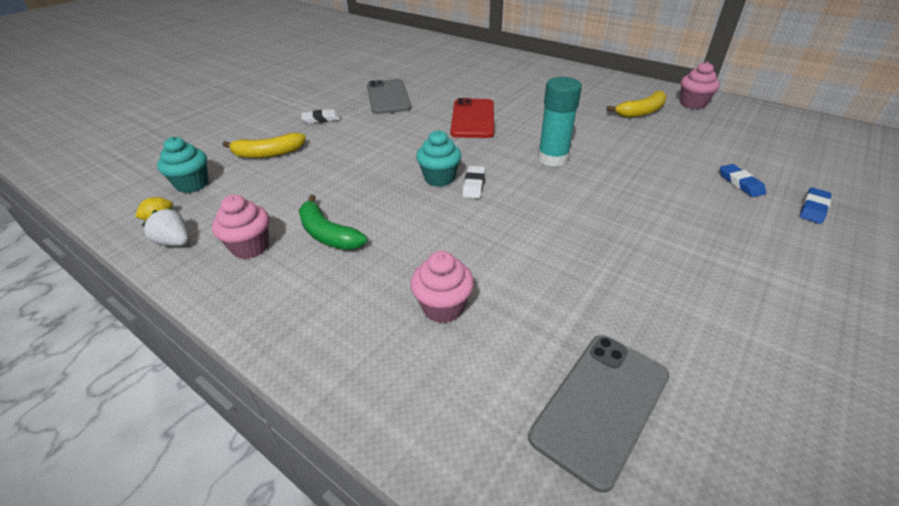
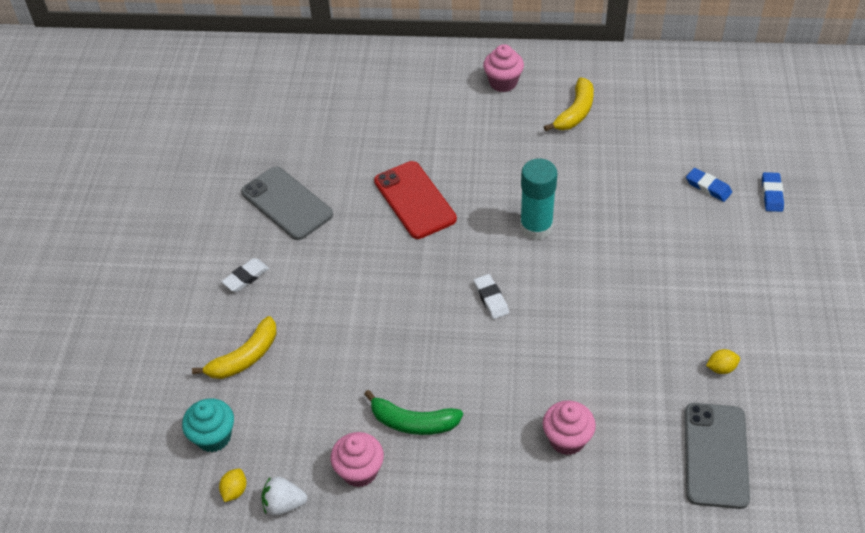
camera: 30 degrees left, 10 degrees up
(439, 178) = (453, 305): turquoise cupcake -> none
(666, 322) = (721, 368): none -> yellow lemon
(692, 104) = (616, 76): pink cupcake -> pink cupcake (503, 83)

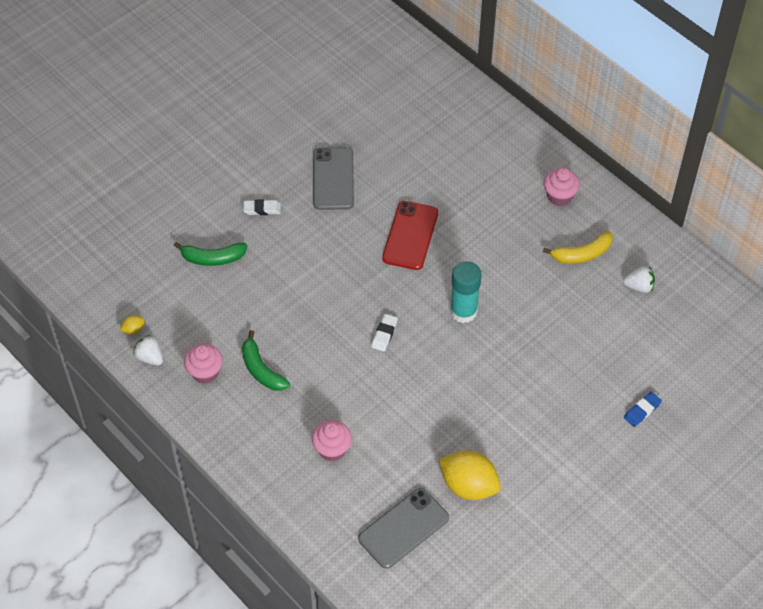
camera: 40 degrees right, 5 degrees up
(213, 437) = (152, 291): turquoise cupcake -> none
(244, 357) = (212, 258): yellow banana -> green banana
(649, 104) = (639, 286): none -> white strawberry
(708, 187) = (605, 372): blue eraser -> none
(721, 368) = (468, 486): yellow lemon -> yellow lemon, size x2.37

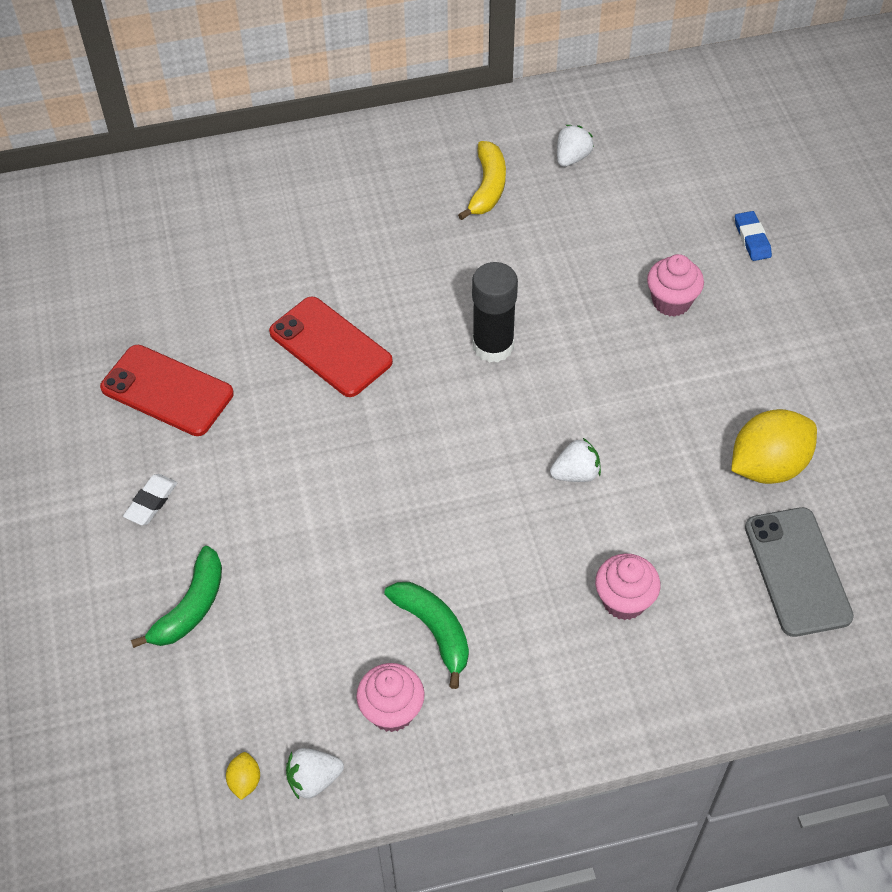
camera: 60 degrees left, 0 degrees up
(261, 369) = (434, 631): green banana -> green banana turned 120 degrees counterclockwise
(333, 179) = (167, 391): grey phone -> red phone
(384, 334) = (471, 450): white eraser -> none
(401, 391) = (576, 473): none -> white strawberry
(463, 311) = (493, 346): turquoise glue stick -> black glue stick
(559, 196) = (384, 168): pink cupcake -> pink cupcake (671, 302)

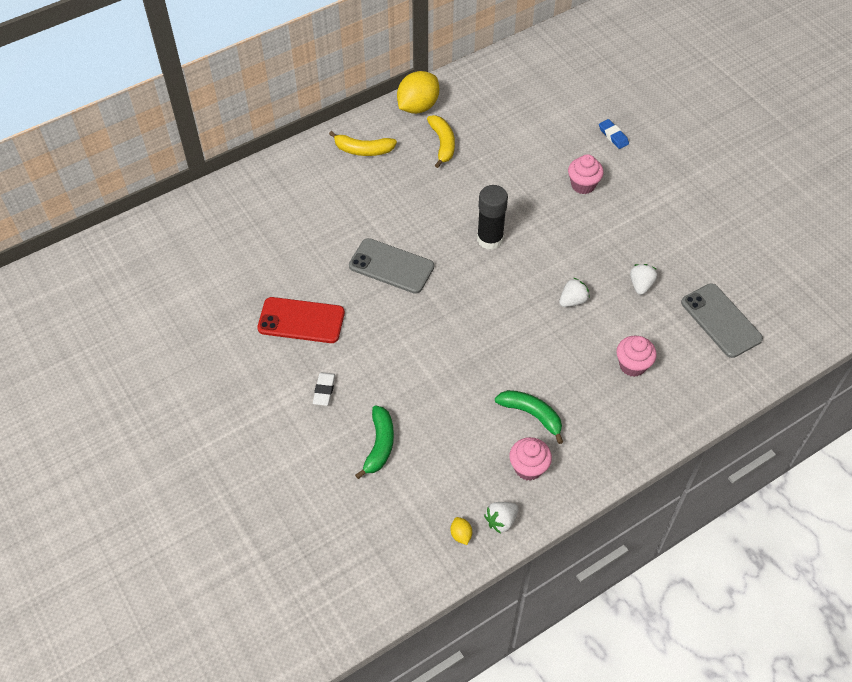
camera: 20 degrees left, 0 degrees up
(330, 347) = (391, 266): red phone -> grey phone
(369, 168) = (363, 150): none -> yellow banana
(572, 157) = (485, 113): white strawberry -> white strawberry (641, 285)
(767, 466) = (679, 265): yellow lemon -> yellow lemon (418, 106)

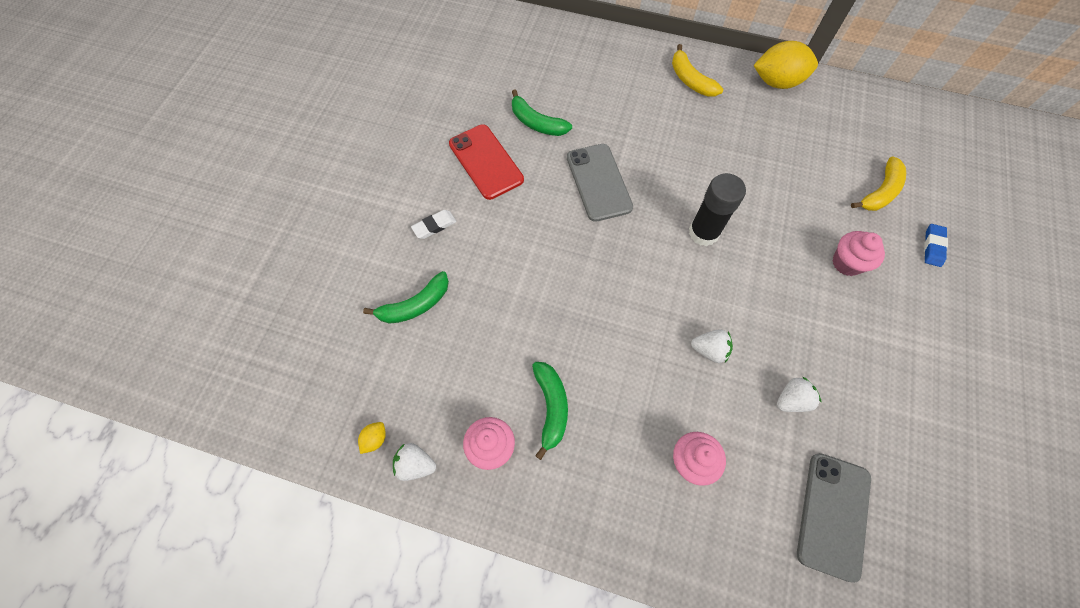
camera: 50 degrees right, 10 degrees up
(300, 265) = (536, 123): none -> green banana
(442, 144) = (760, 126): yellow banana -> yellow banana (880, 192)

